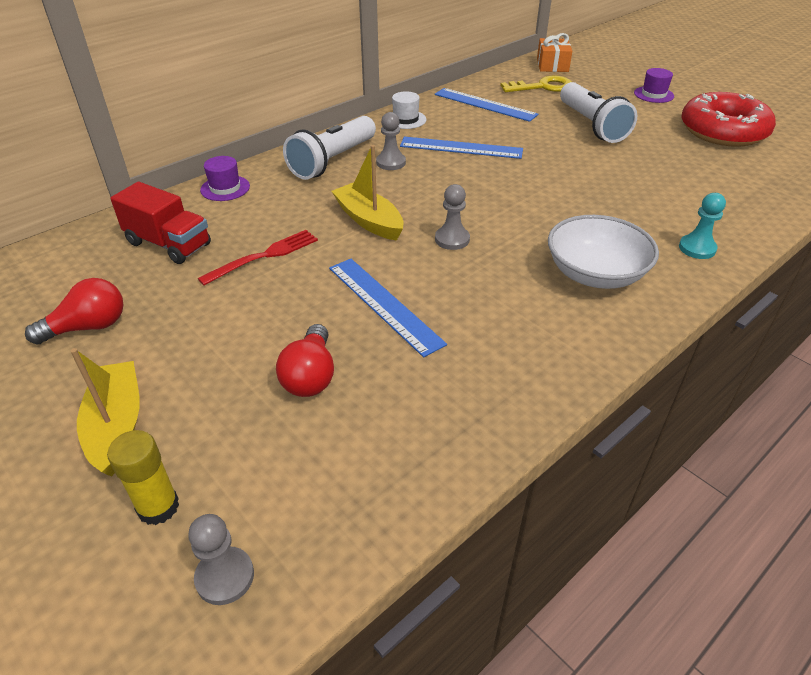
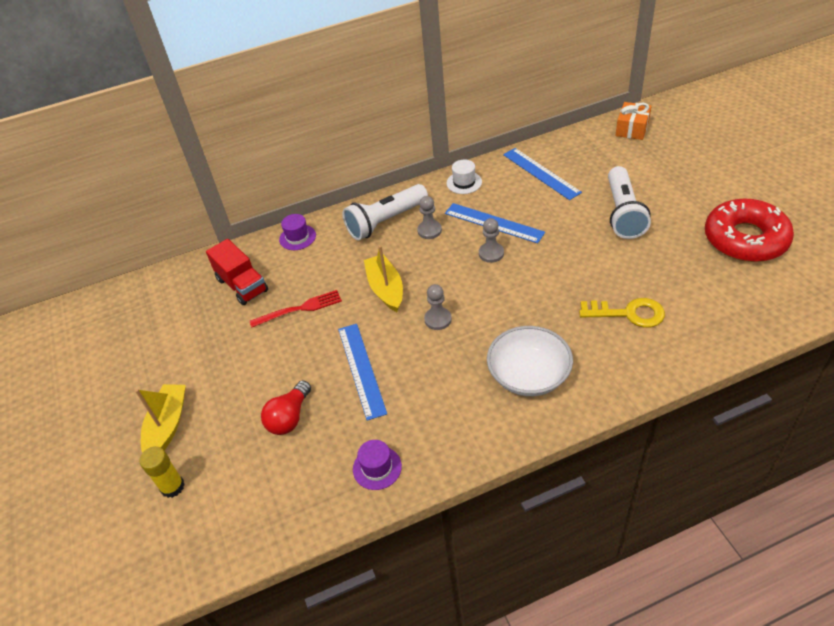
camera: 25 degrees right, 5 degrees up
(88, 327) = (173, 347): red light bulb -> none
(225, 577) = (191, 540): grey pawn -> grey pawn (491, 253)
(542, 87) = (606, 157): yellow key -> yellow key (628, 313)
(653, 94) = (708, 181): purple hat -> purple hat (377, 468)
(697, 248) = (628, 367): turquoise pawn -> none

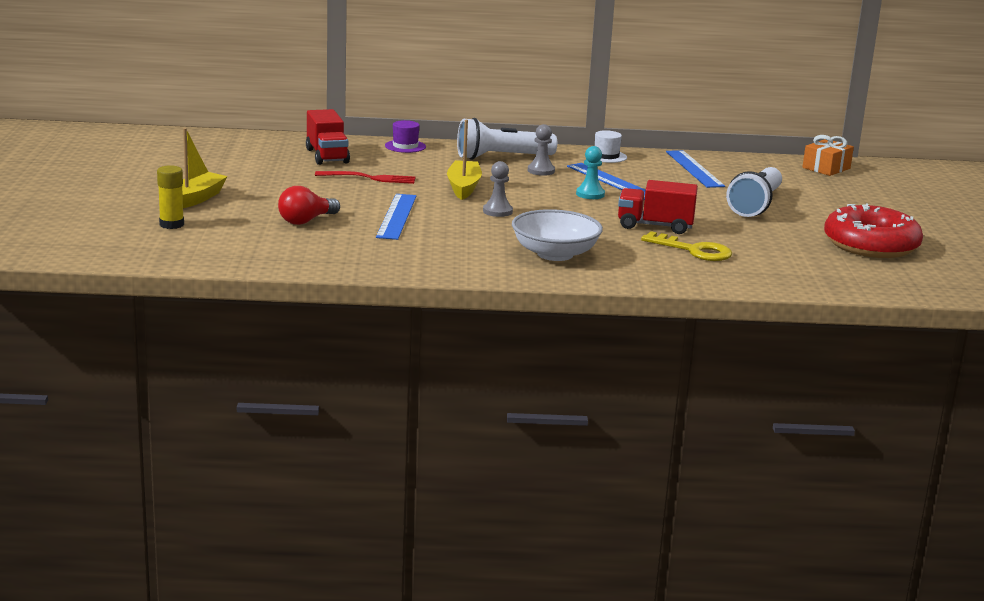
camera: 15 degrees right, 25 degrees down
(377, 468) = (361, 258): purple hat -> none
(491, 253) = (590, 194): grey pawn -> turquoise pawn
(573, 285) = (655, 226): none -> red truck

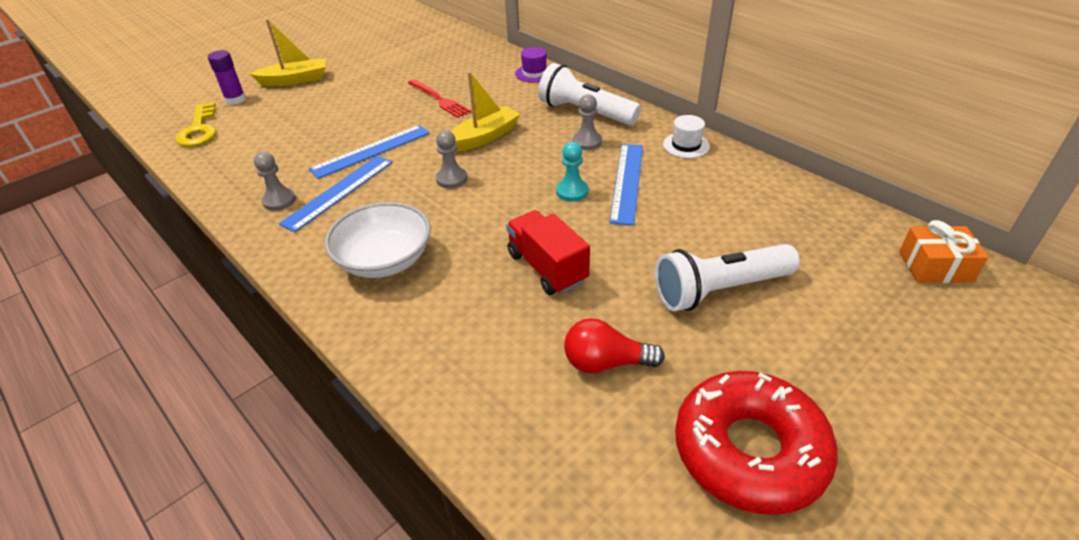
camera: 50 degrees right, 20 degrees up
(171, 224) = (235, 99): yellow glue stick -> purple glue stick
(306, 221) = (308, 129): red light bulb -> red light bulb (605, 363)
(327, 156) = (459, 65): red truck -> none
(401, 256) = (279, 200): none -> grey pawn
(693, 250) = (514, 328): yellow key -> yellow key (199, 130)
(694, 169) = (750, 199): blue ruler -> blue ruler (339, 192)

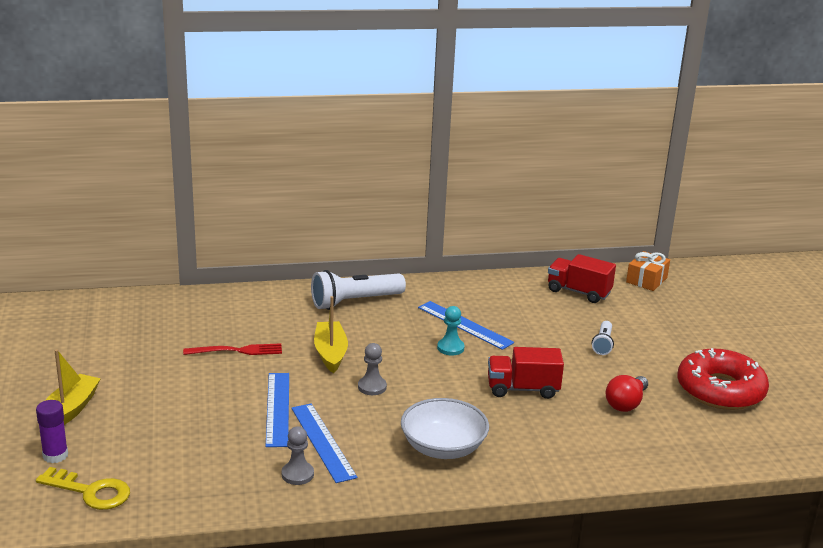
camera: 60 degrees left, 15 degrees down
(534, 73) = (260, 296): purple hat -> none
(587, 142) = (396, 318): grey pawn -> none
(686, 145) = (449, 287): white hat -> none
(720, 290) = (603, 344): white flashlight -> white flashlight, size x0.53
(812, 225) = (578, 292): none -> red truck

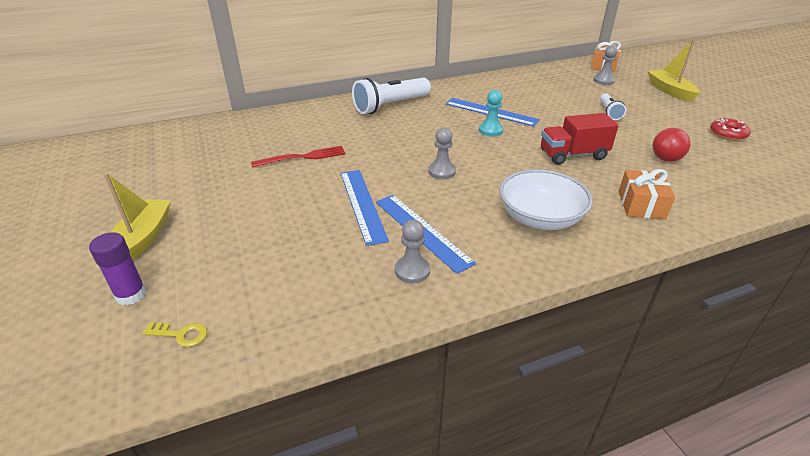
camera: 10 degrees left, 10 degrees up
(91, 492) = (181, 334): yellow key -> yellow key, size x0.53
(330, 353) = (389, 148): yellow boat -> yellow boat (670, 91)
(554, 450) = (641, 205): none -> orange gift
(578, 292) = (561, 79): red truck -> none
(629, 301) = (603, 81): none -> grey pawn
(720, 390) = (728, 134): red donut -> red donut, size x0.46

